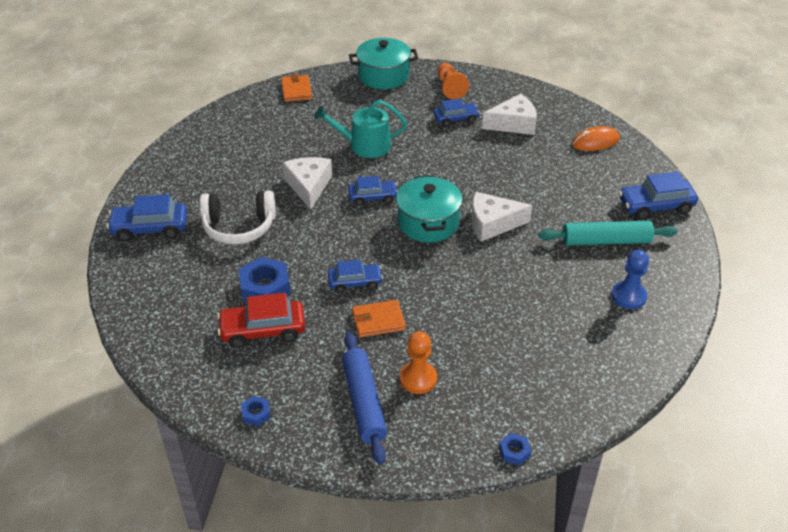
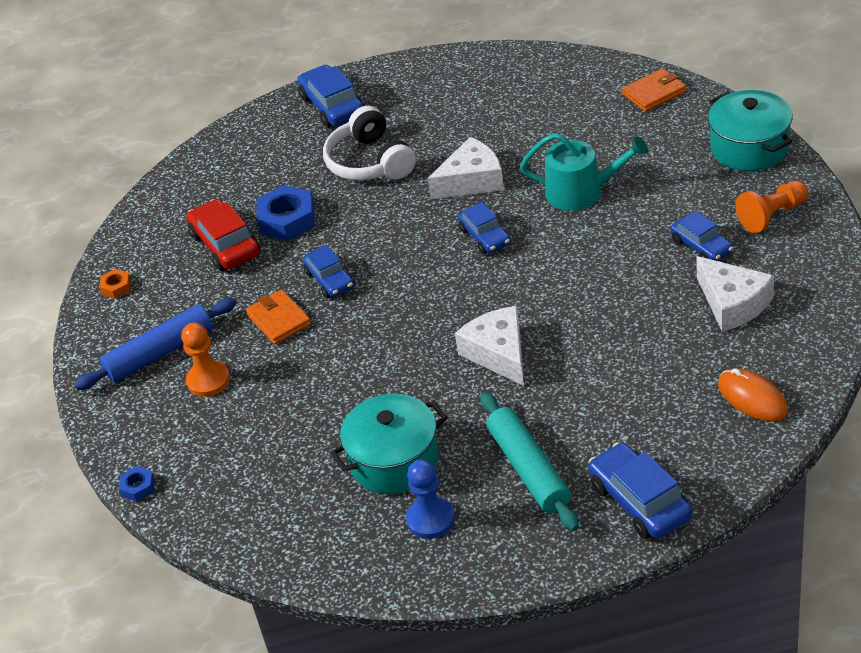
camera: 75 degrees right, 0 degrees up
(256, 414) = (116, 287): blue nut -> orange nut
(364, 145) = (581, 192): turquoise watering can -> turquoise watering can turned 120 degrees clockwise
(428, 223) = (465, 298): turquoise pot -> turquoise pot (394, 461)

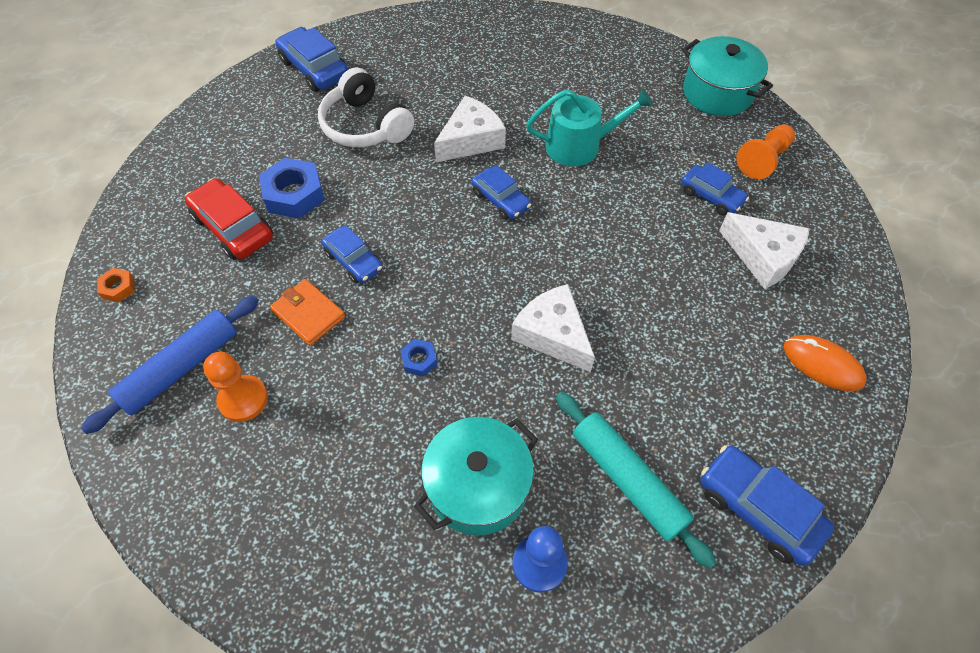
camera: 20 degrees left, 15 degrees up
(138, 487) = (181, 561): blue nut -> blue nut (419, 360)
(654, 93) = (614, 43): orange wallet -> none

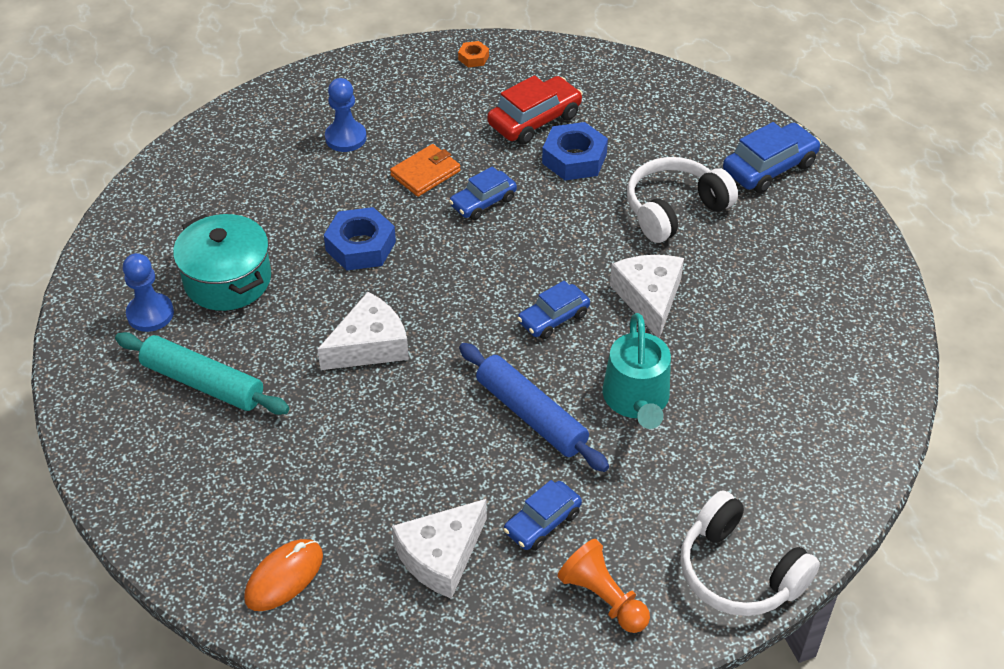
camera: 95 degrees right, 10 degrees down
(180, 368) = (384, 101): blue rolling pin -> blue rolling pin (531, 415)
(243, 399) = (345, 138): orange pawn -> blue pawn
(419, 360) = (360, 246): blue nut -> blue nut, size x1.98
(471, 140) = (649, 298): white cheese -> white cheese turned 150 degrees counterclockwise
(627, 480) = (203, 382): turquoise rolling pin -> turquoise rolling pin turned 60 degrees clockwise
(717, 93) = (739, 572): turquoise pot -> white headphones
(757, 509) = (147, 477): blue car -> none

